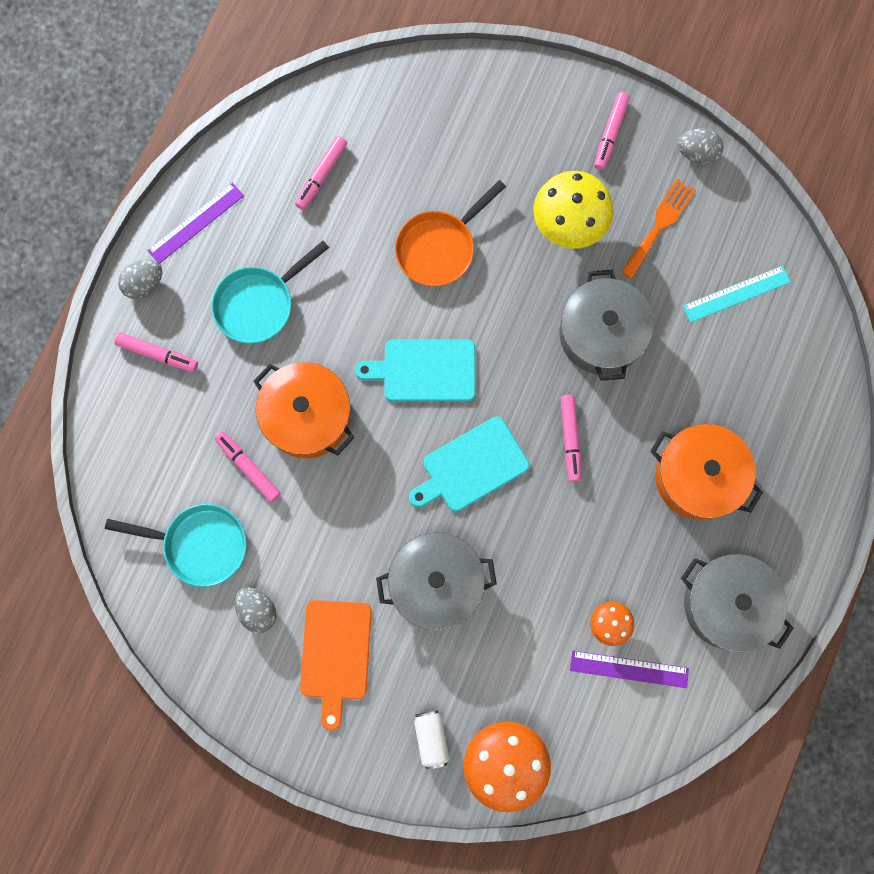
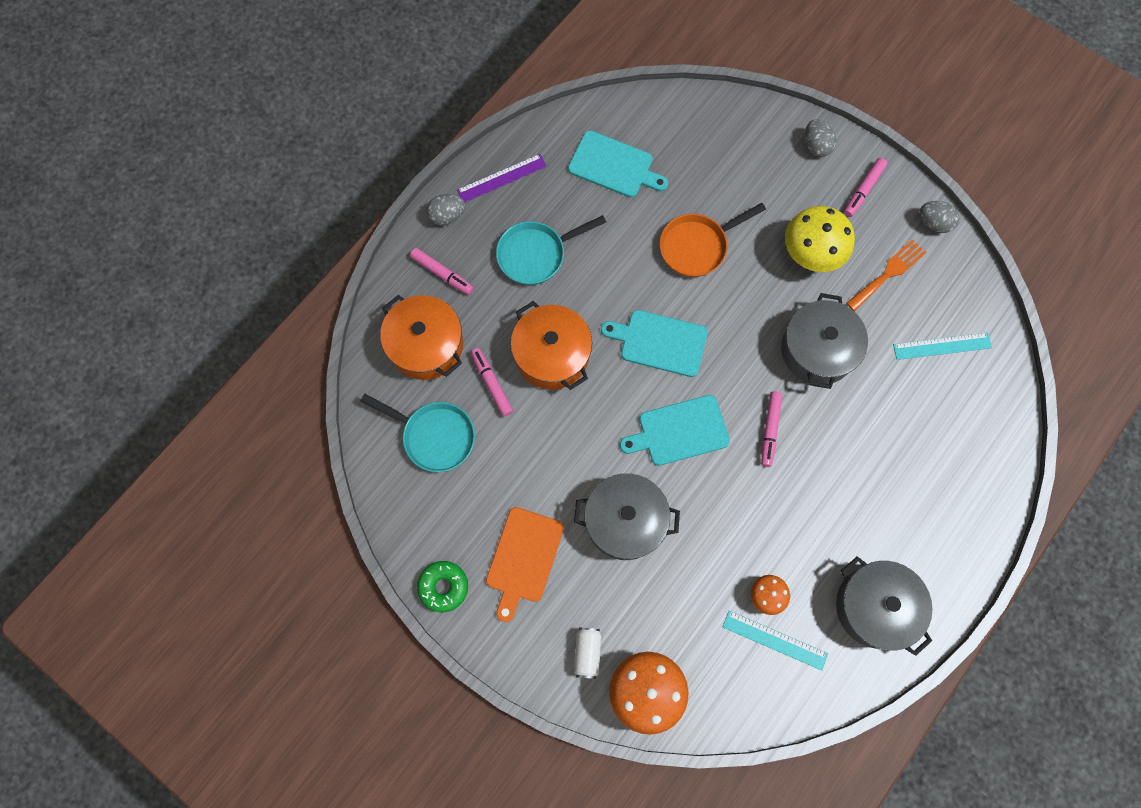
camera: 15 degrees right, 5 degrees down
(256, 710) = (443, 587): none -> green donut
(258, 610) = (468, 503): grey egg -> grey egg (816, 146)
(321, 175) = (614, 166): pink marker -> turquoise cutting board
(629, 669) = (774, 640): purple ruler -> turquoise ruler
(698, 477) = (873, 490): orange pot -> orange pot (426, 345)

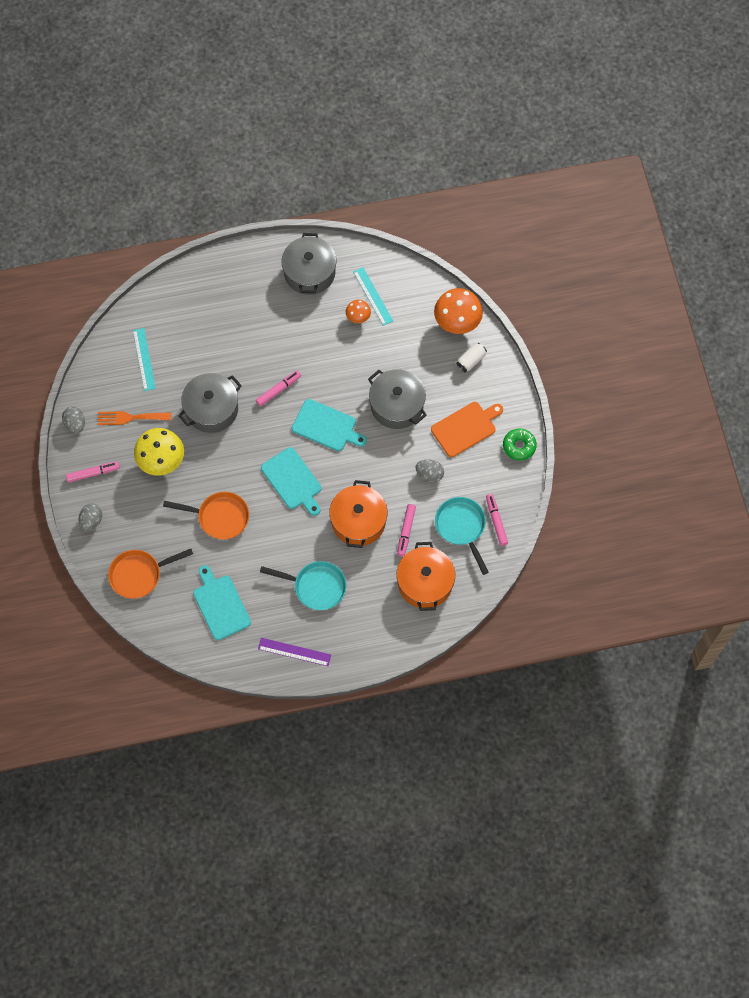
camera: 140 degrees left, 5 degrees down
(442, 274) = (381, 619): pink marker -> pink marker (496, 521)
(447, 216) = (348, 653): grey egg -> grey egg (429, 474)
(719, 133) = (139, 574): none -> orange pan
(942, 346) = (144, 359): turquoise ruler -> turquoise ruler turned 45 degrees clockwise

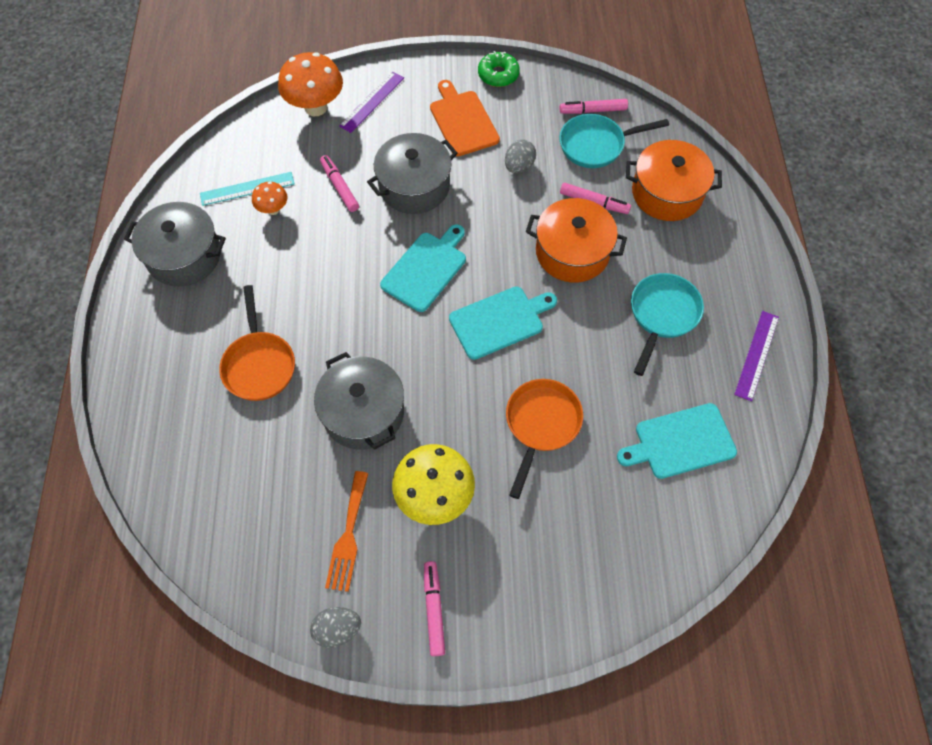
camera: 80 degrees left, 5 degrees down
(91, 521) = (518, 623): grey egg -> none
(139, 574) = (621, 556): orange pan -> orange pan (259, 364)
(144, 359) = (251, 501): turquoise ruler -> none
(278, 390) = (355, 319): pink marker -> pink marker (340, 187)
(471, 360) = (372, 102): white can -> purple ruler

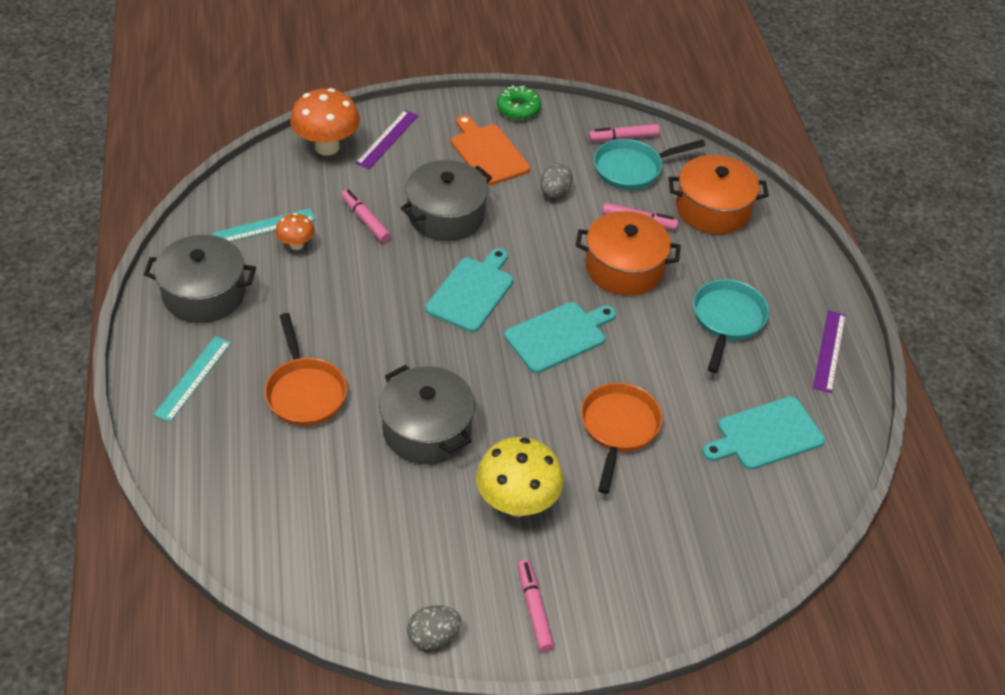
camera: 10 degrees left, 15 degrees down
(162, 343) = (193, 378): none -> turquoise ruler
(348, 536) = (430, 547): orange fork -> none

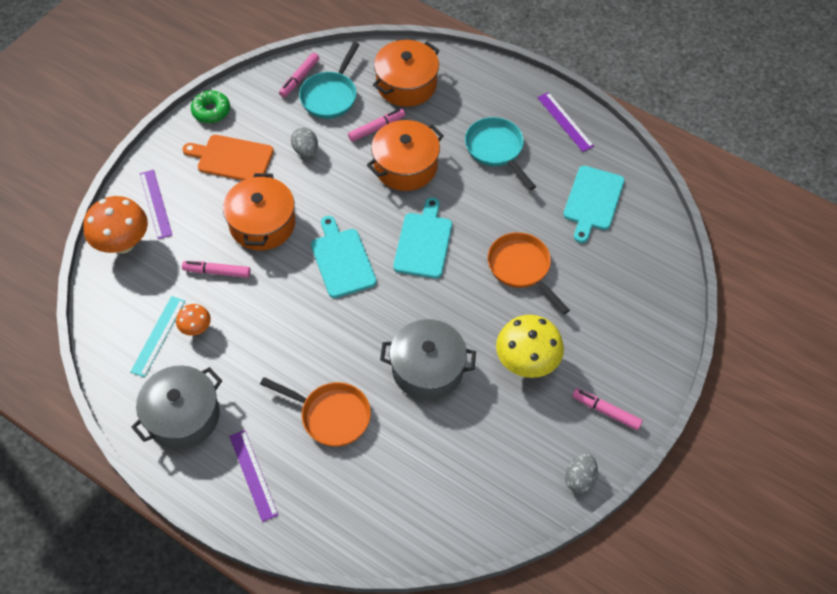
camera: 45 degrees left, 10 degrees up
(193, 378) = (253, 475): turquoise ruler -> purple ruler
(446, 215) = (262, 224): grey pot -> orange pot

